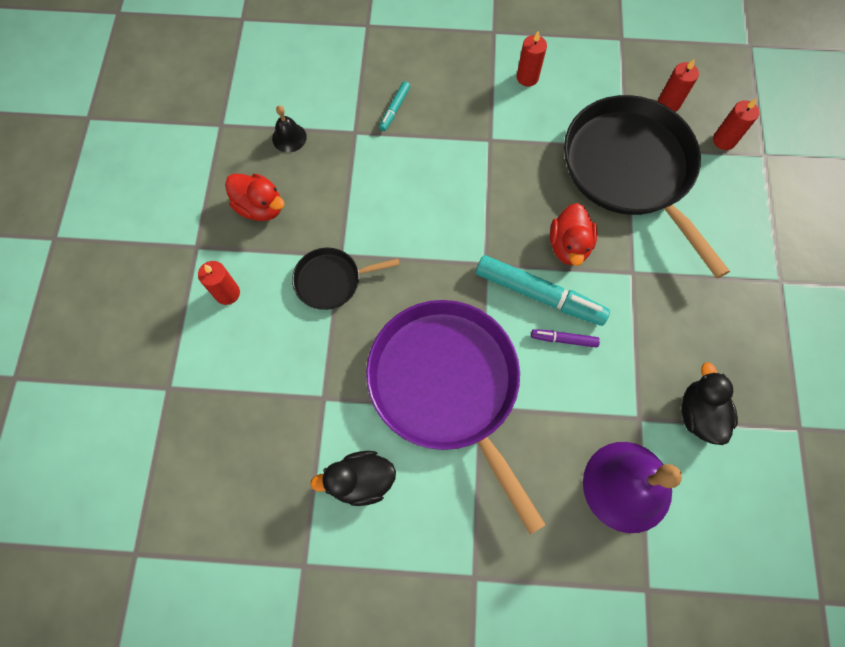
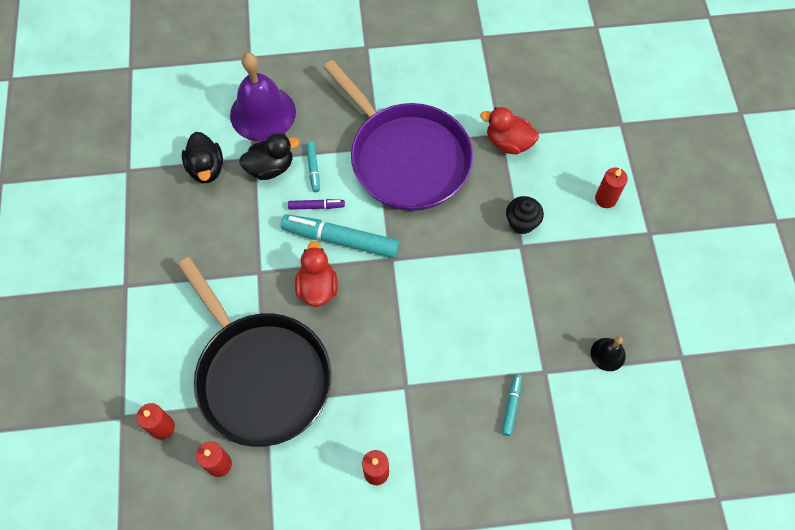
camera: 170 degrees right, 5 degrees down
(260, 207) = (607, 278): red duck -> red duck (508, 142)
(331, 280) = (521, 223): black pan -> black cupcake
(361, 480) = (457, 88): black duck -> black duck (270, 167)
(564, 390) = (313, 169): none -> turquoise marker

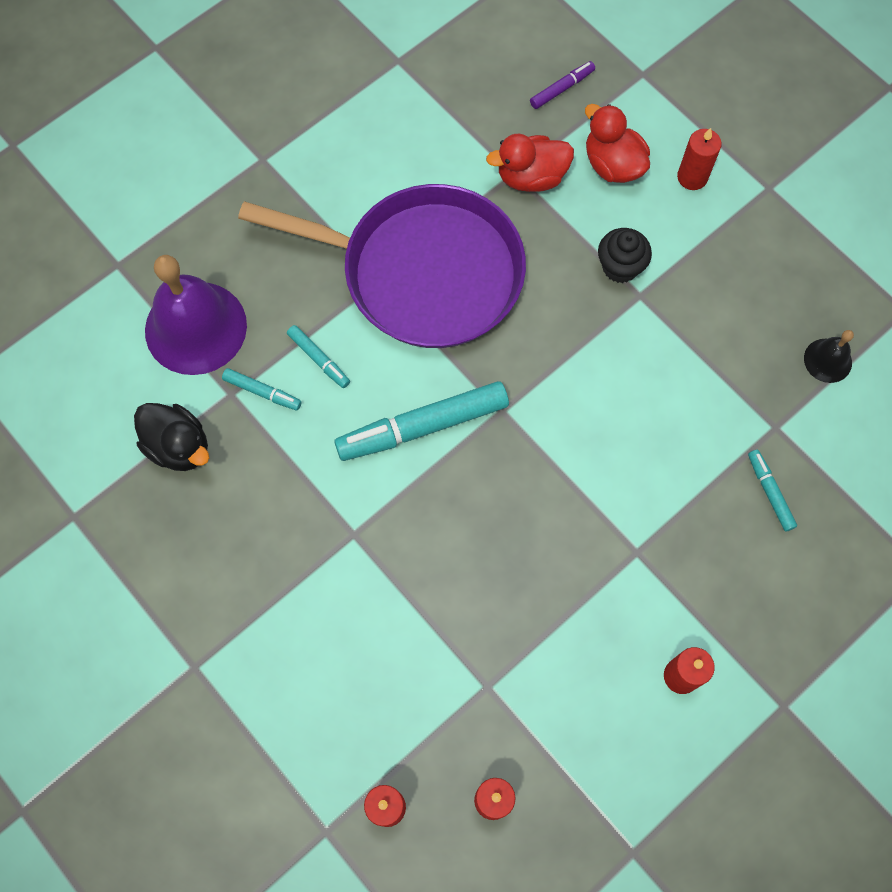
camera: 35 degrees left, 5 degrees up
(260, 375) = (457, 659): black pan -> none
(270, 167) = (262, 392): black duck -> turquoise marker
(316, 206) = (360, 404): purple marker -> purple marker (562, 89)
(317, 287) = (441, 504): red duck -> red duck (613, 165)

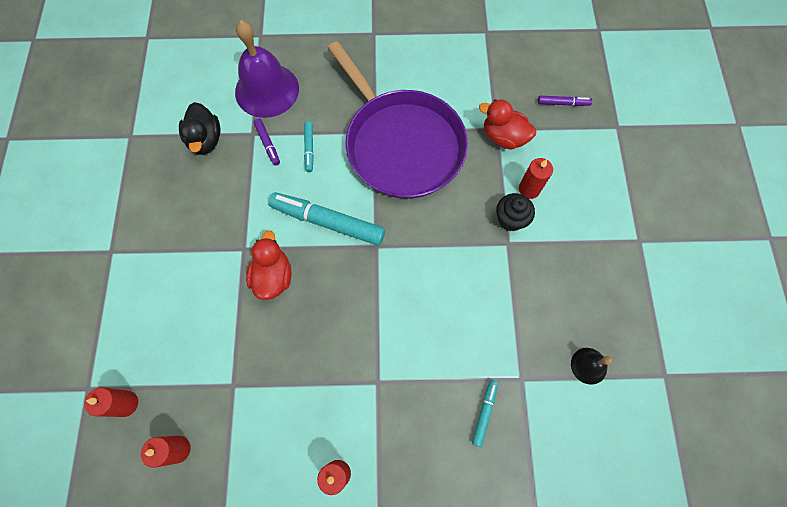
camera: 40 degrees right, 0 degrees up
(262, 392) = (268, 144): turquoise marker -> purple marker
(613, 165) = (556, 162): red duck -> red duck (273, 276)
(692, 177) = (597, 201): red candle -> red candle (529, 189)

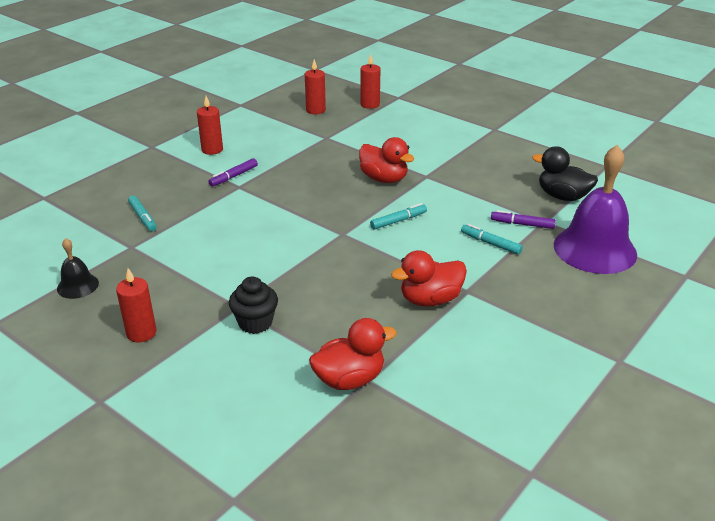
camera: 130 degrees right, 35 degrees down
(328, 222) = (398, 221): turquoise marker -> turquoise marker, size x0.48
(401, 144) = (430, 299): purple pan -> red duck
(529, 189) = (266, 357): red candle -> red candle (141, 333)
(563, 103) = (330, 468): purple marker -> purple marker (233, 176)

